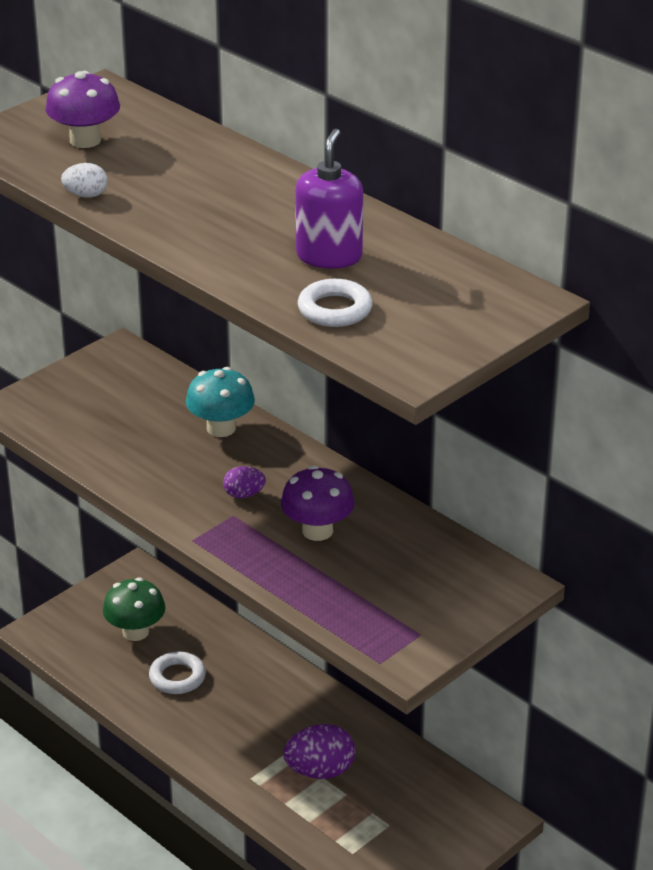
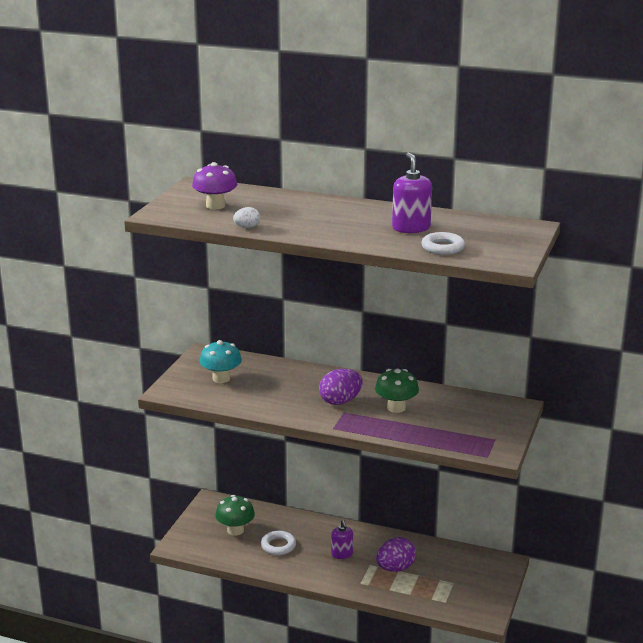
camera: 25 degrees left, 10 degrees down
(221, 428) = (297, 375): turquoise mushroom -> turquoise mushroom (221, 378)
(244, 494) = (340, 401): purple egg -> purple egg, size x1.80
(258, 721) = (342, 554): none -> purple soap dispenser
(317, 531) = (396, 408): purple mushroom -> green mushroom

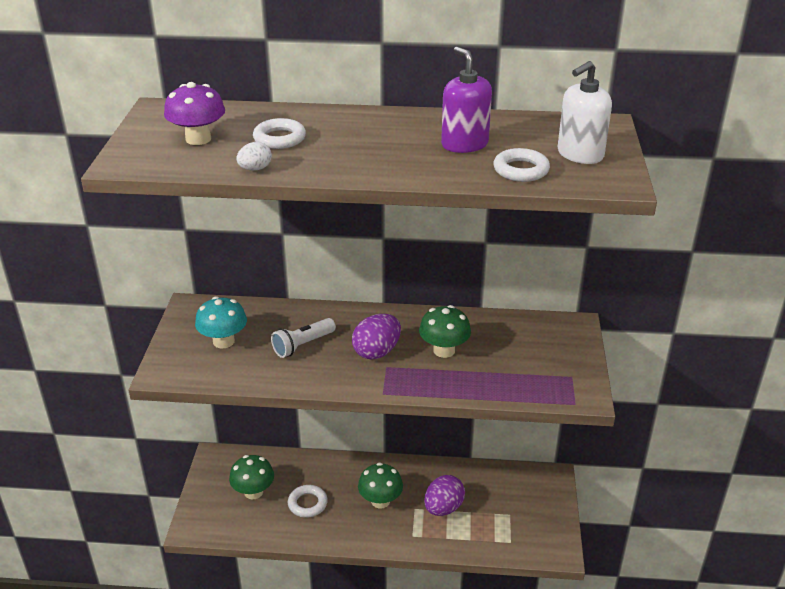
camera: 15 degrees left, 10 degrees up
(274, 211) = (279, 138): none -> white ring
(282, 389) = (303, 345): none -> white flashlight
(342, 554) = (380, 501): purple soap dispenser -> green mushroom
(496, 243) = (580, 154): none -> white soap dispenser

